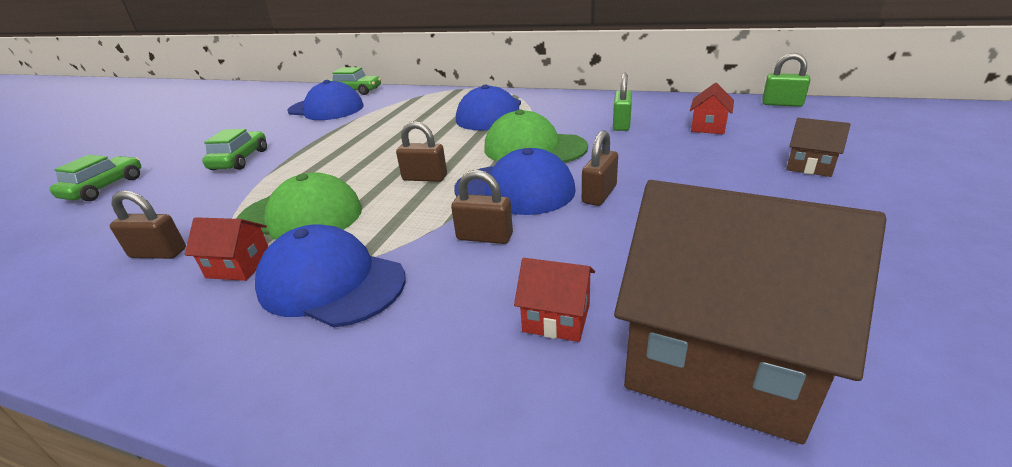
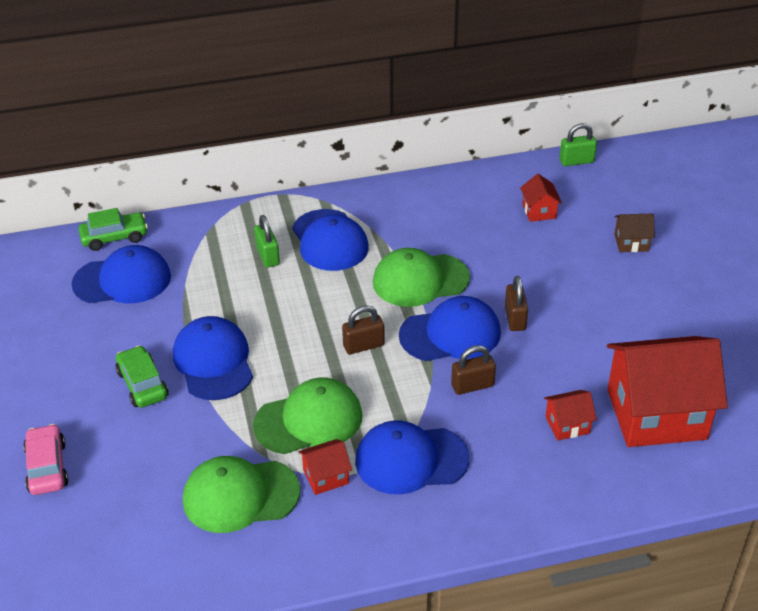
camera: 35 degrees left, 10 degrees up
(104, 188) = (47, 467): green car -> pink car
(158, 253) = (240, 495): brown padlock -> green cap
(303, 159) = (213, 362): none -> blue cap
(621, 124) = (467, 226): green padlock -> green padlock (267, 256)
(717, 358) = (656, 414): brown house -> red house

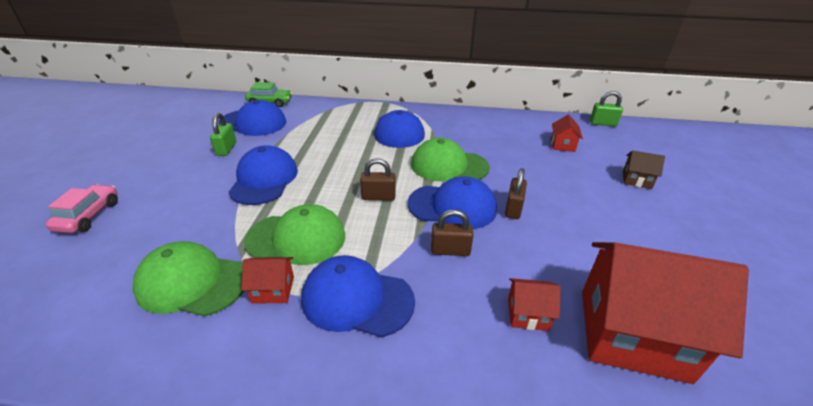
camera: 20 degrees right, 5 degrees down
(142, 384) = (205, 181): green car -> none
(267, 256) = (352, 130): green padlock -> green padlock (226, 149)

